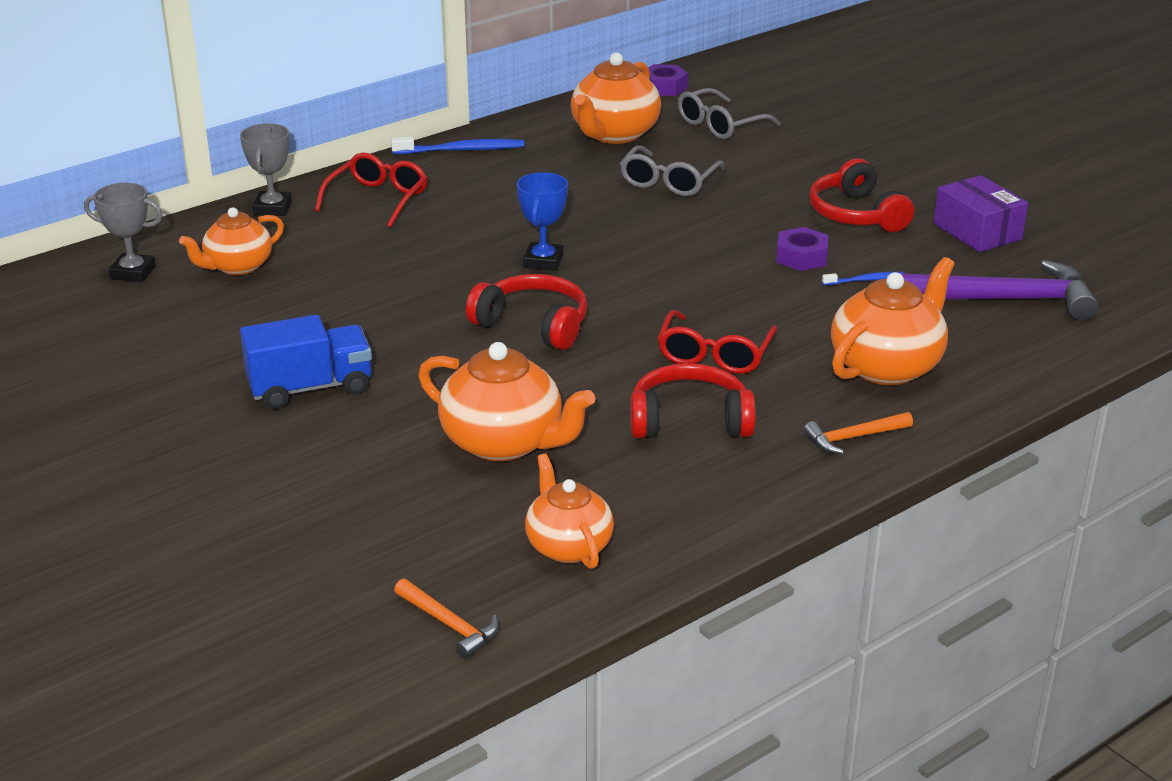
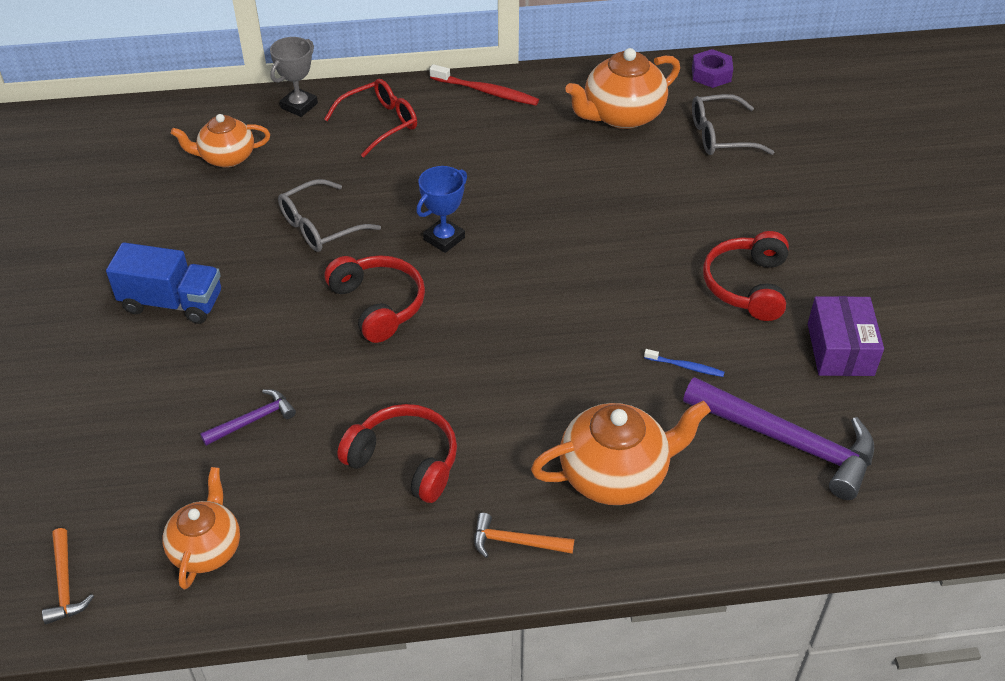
camera: 30 degrees right, 15 degrees up
(133, 272) = (155, 136): grey trophy -> none
(461, 150) = (486, 91): blue toothbrush -> red toothbrush
(504, 443) = (253, 420): orange teapot -> purple hammer
(668, 182) = (619, 187): grey glasses -> grey glasses (320, 226)
(714, 355) = (486, 398): red glasses -> none
(801, 257) = (654, 317): purple nut -> none

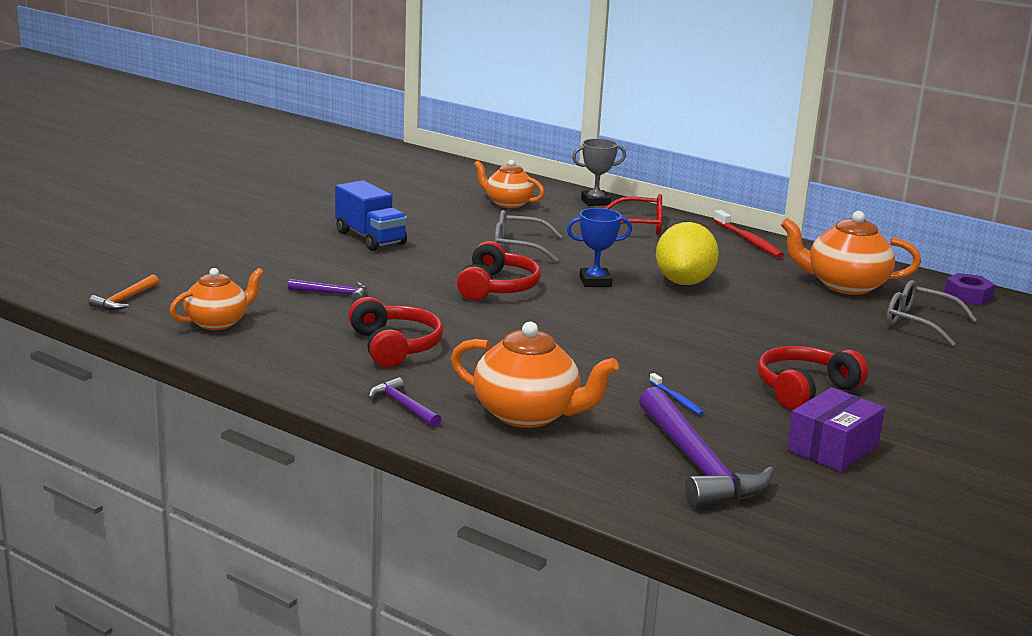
camera: 40 degrees right, 25 degrees down
(509, 191) = (684, 282): none -> yellow lemon
(516, 542) = (403, 406): orange hammer -> purple hammer

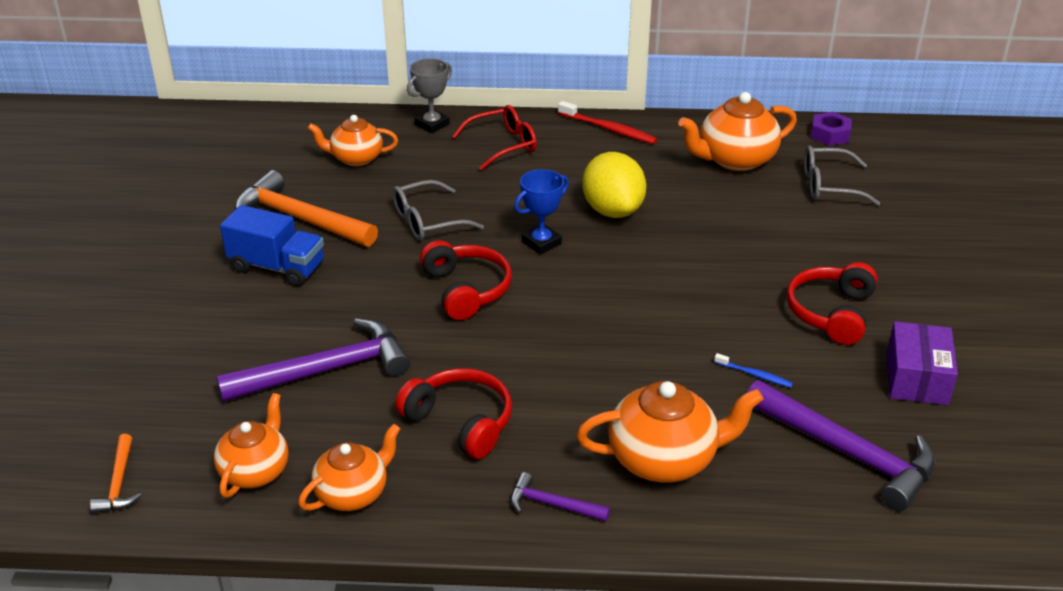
camera: 30 degrees left, 15 degrees up
(267, 353) = (353, 493): none -> orange teapot
(333, 294) = (326, 370): purple hammer -> purple hammer, size x2.06
(421, 220) = (299, 218): none -> orange hammer

